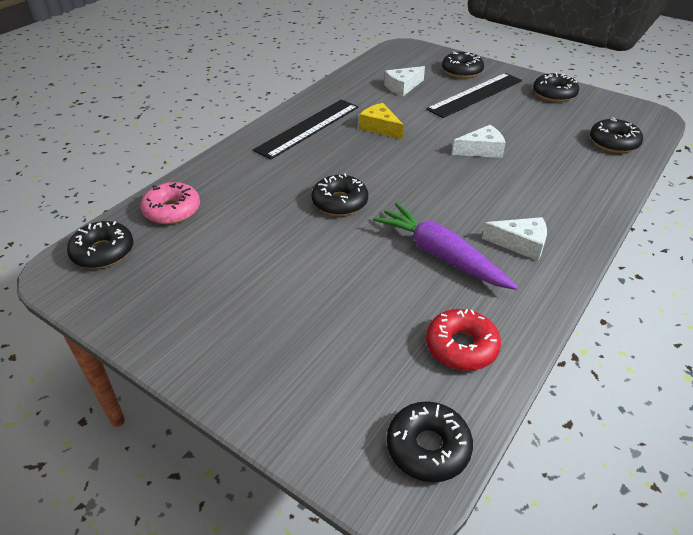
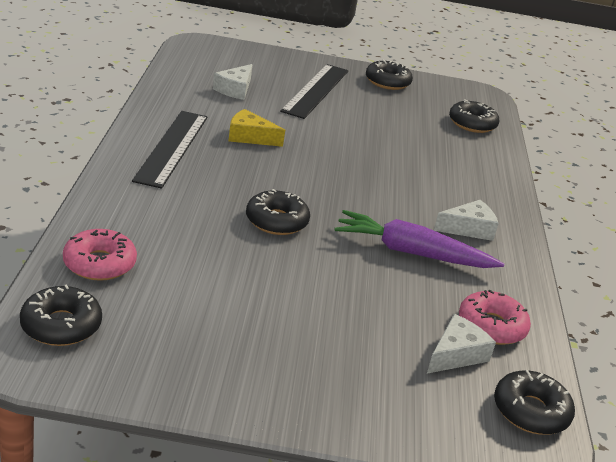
camera: 35 degrees left, 10 degrees down
(461, 346) = (491, 326): red donut -> pink donut
(462, 71) = (281, 66): black donut -> none
(481, 150) = (367, 147): white cheese -> white cheese (456, 354)

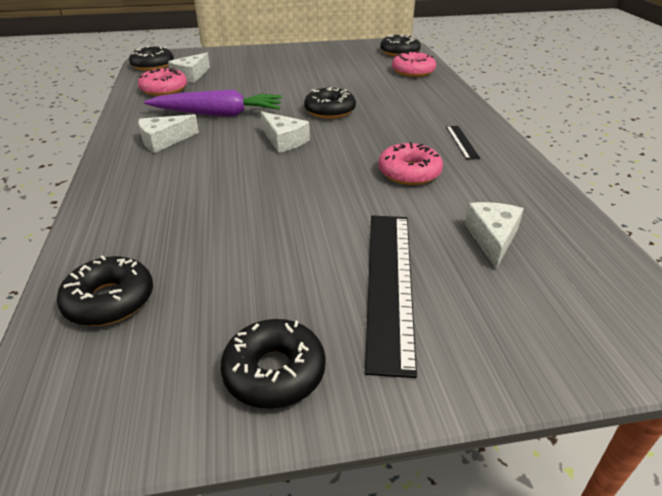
camera: 170 degrees right, 5 degrees up
(172, 147) = (461, 142): black ruler -> black ruler, size x0.47
(249, 137) = (409, 172): yellow cheese -> pink donut
(345, 196) = (284, 140): none -> white cheese

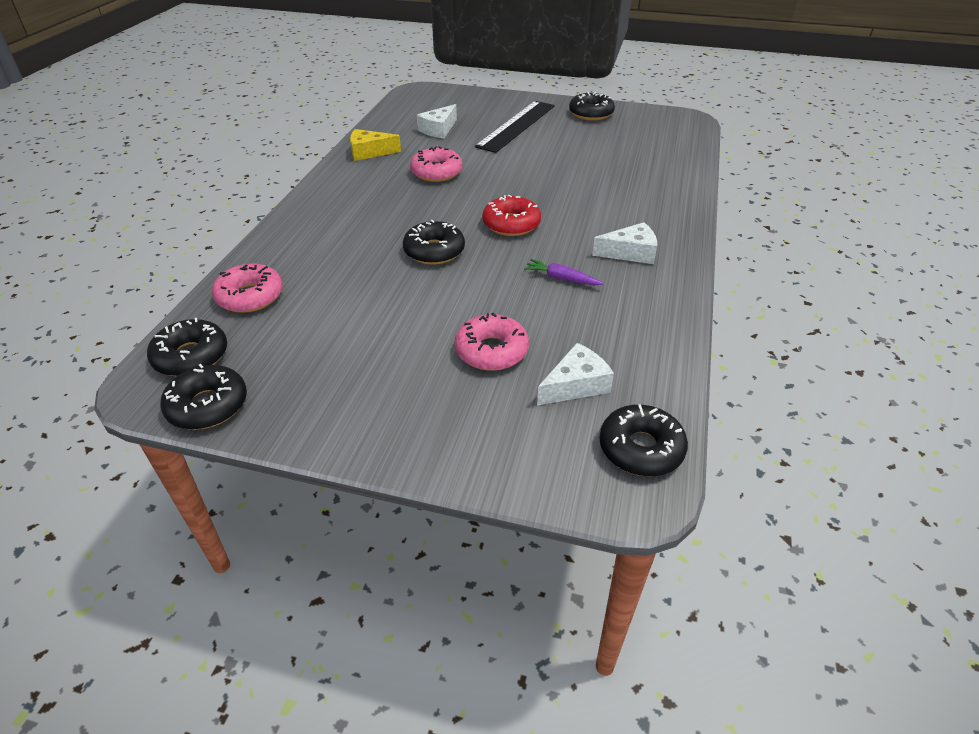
camera: 155 degrees left, 5 degrees up
(110, 300) = (666, 148): black donut -> black donut (207, 406)
(164, 89) = (624, 354): pink donut -> pink donut (491, 351)
(218, 114) = (562, 278): purple carrot -> purple carrot, size x0.48
(284, 140) = (511, 224): white cheese -> red donut
(461, 142) = (360, 185): black ruler -> none
(516, 178) = (369, 152): none -> yellow cheese

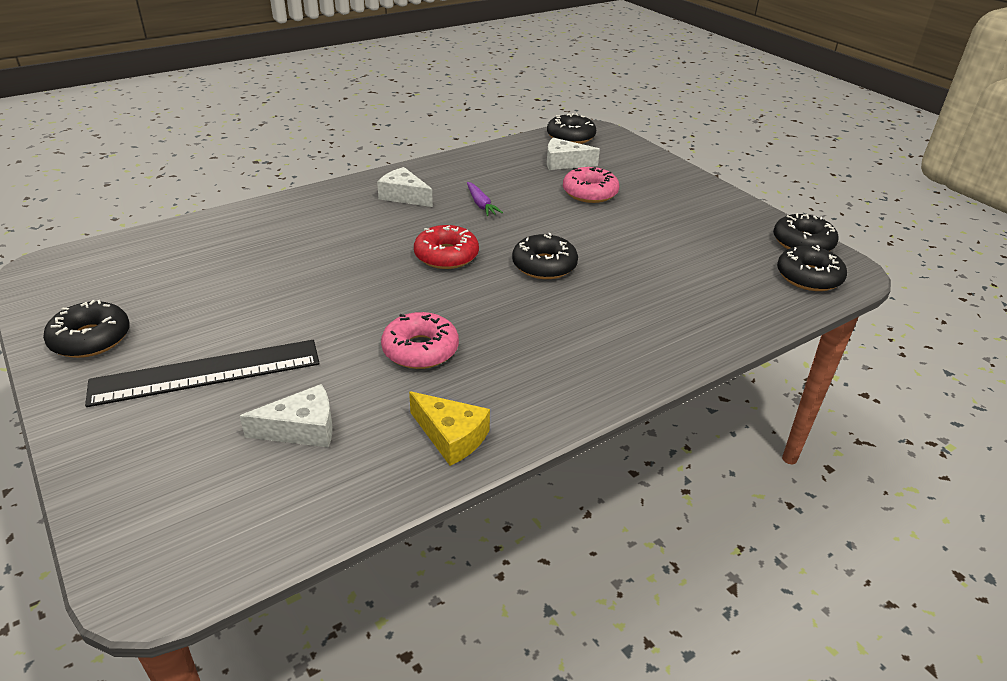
camera: 140 degrees left, 5 degrees down
(250, 296) = (740, 302): pink donut -> none

